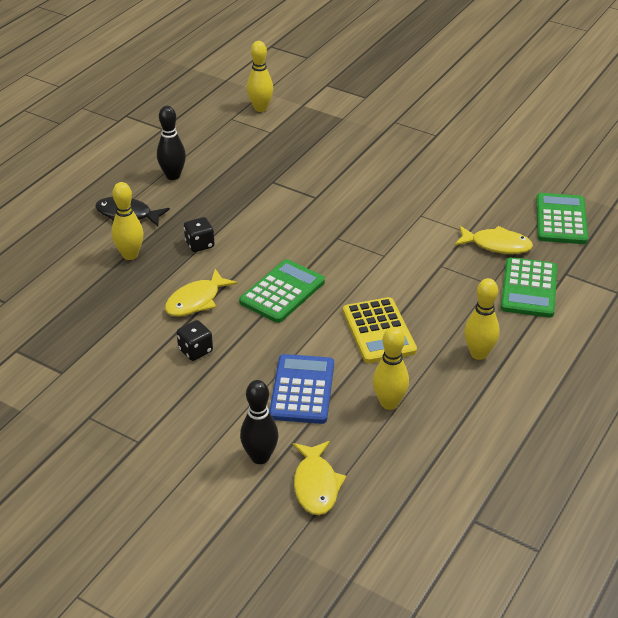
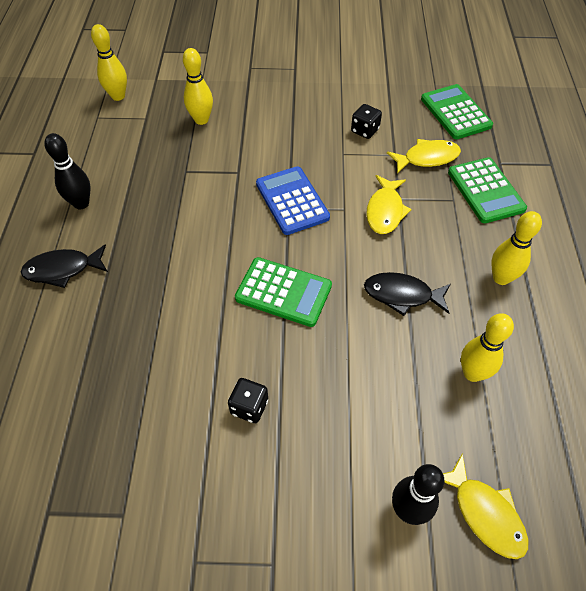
camera: 30 degrees left, 15 degrees up
(130, 255) = (99, 318): yellow bowling pin -> yellow bowling pin (201, 120)
(196, 301) = (207, 343): yellow fish -> yellow fish (385, 211)
(199, 244) = (164, 273): black dice -> black dice (365, 130)
(282, 292) = (283, 292): green calculator -> green calculator turned 105 degrees clockwise
(302, 389) = (385, 400): blue calculator -> blue calculator (292, 201)
(378, 331) = (402, 295): yellow calculator -> black fish

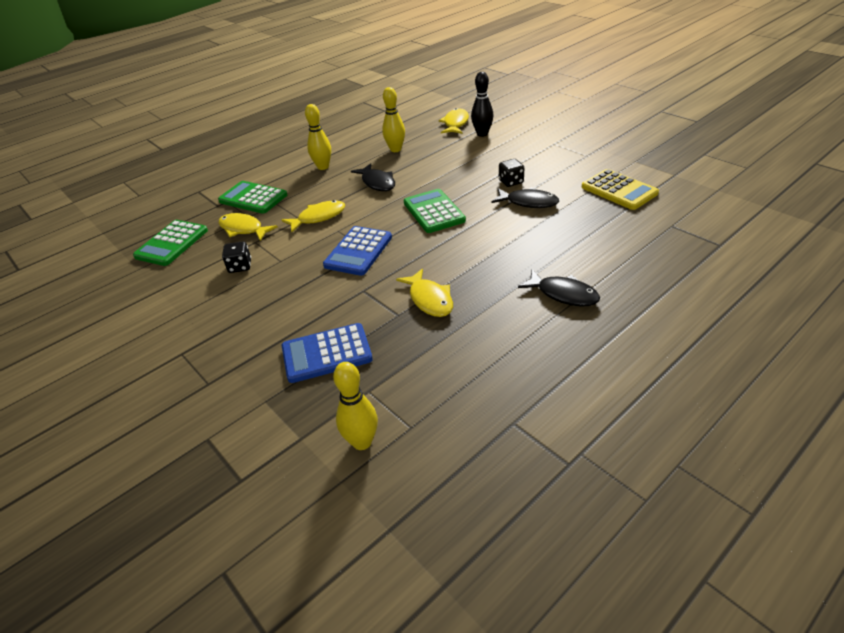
camera: 130 degrees left, 15 degrees down
(81, 203) = (508, 337): black bowling pin -> none
(92, 488) = (619, 190): none -> yellow calculator
(174, 196) = (429, 299): none -> yellow fish
(193, 379) = (528, 202): none -> black fish
(201, 120) = (326, 353): yellow bowling pin -> blue calculator
(485, 190) = (253, 198): green calculator -> green calculator turned 90 degrees counterclockwise

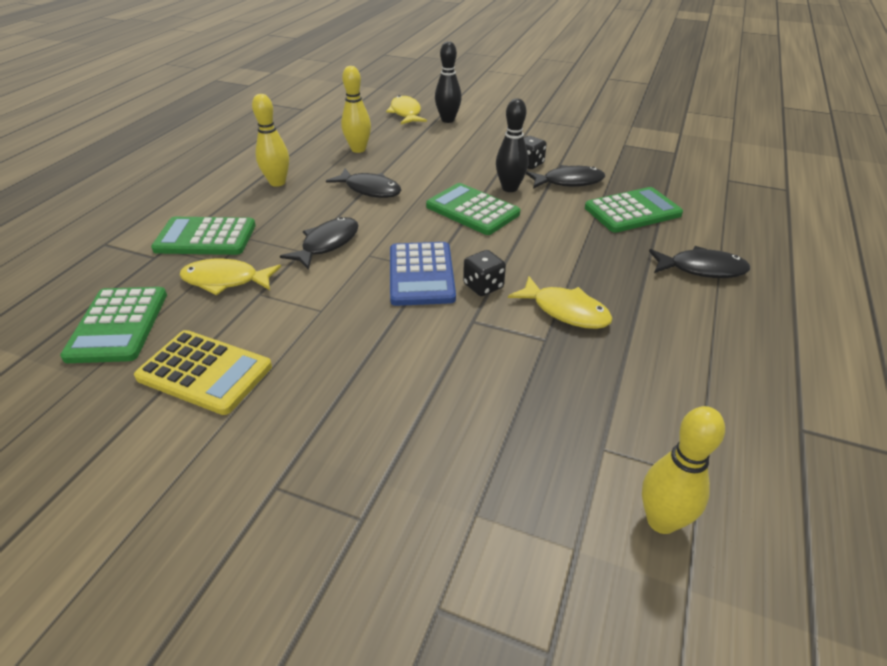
camera: 30 degrees left, 0 degrees up
(240, 266) = (264, 332): black dice -> black dice (483, 286)
(318, 217) = (327, 244): yellow fish -> black fish
(326, 353) = (501, 416): blue calculator -> none
(477, 199) = (510, 188): none -> black bowling pin
(556, 236) = (632, 211): none -> green calculator
(619, 190) = (646, 155): yellow calculator -> yellow calculator (205, 372)

